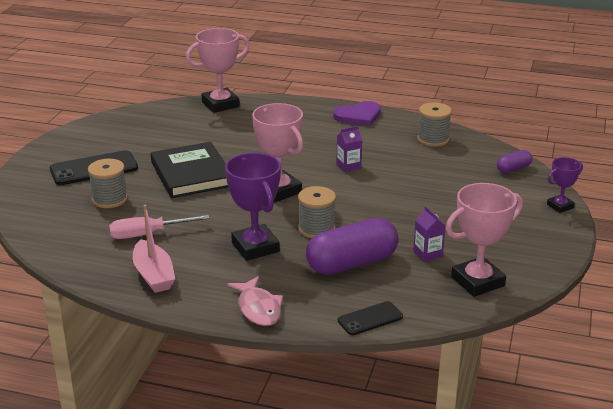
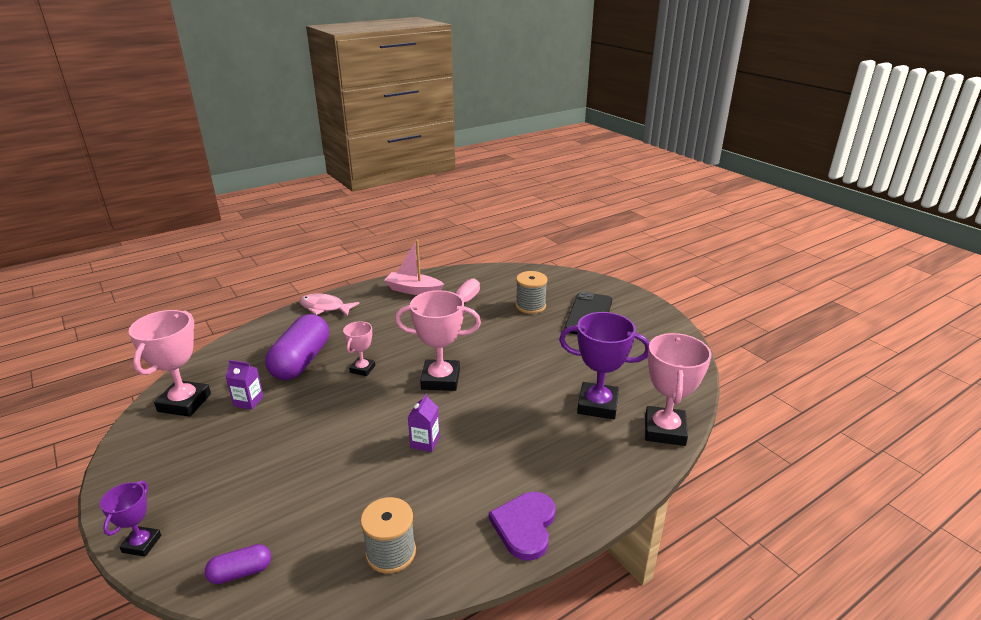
camera: 130 degrees right, 0 degrees up
(191, 174) = (525, 351): black book -> none
(255, 247) = (384, 334): purple trophy -> purple trophy (597, 405)
(316, 229) = (362, 369): grey spool -> pink trophy
(370, 319) = (246, 338): black phone -> none
(513, 169) = (241, 572): purple capsule -> purple capsule turned 60 degrees clockwise

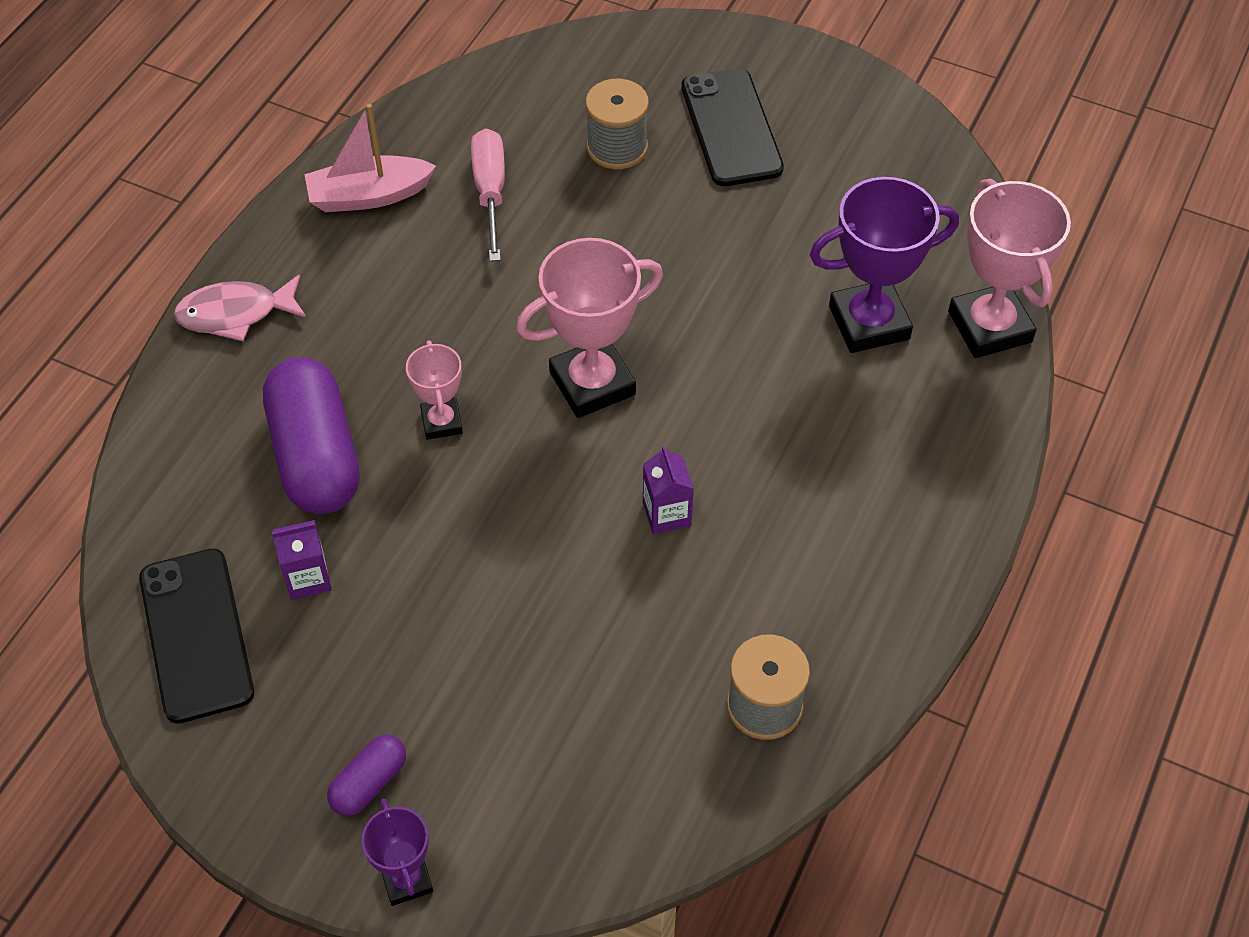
camera: 30 degrees left, 25 degrees up
(184, 403) = (196, 635): pink trophy -> black phone
(241, 572) = (591, 838): purple capsule -> purple capsule (369, 783)
(525, 526) = (906, 577): purple heart -> none

